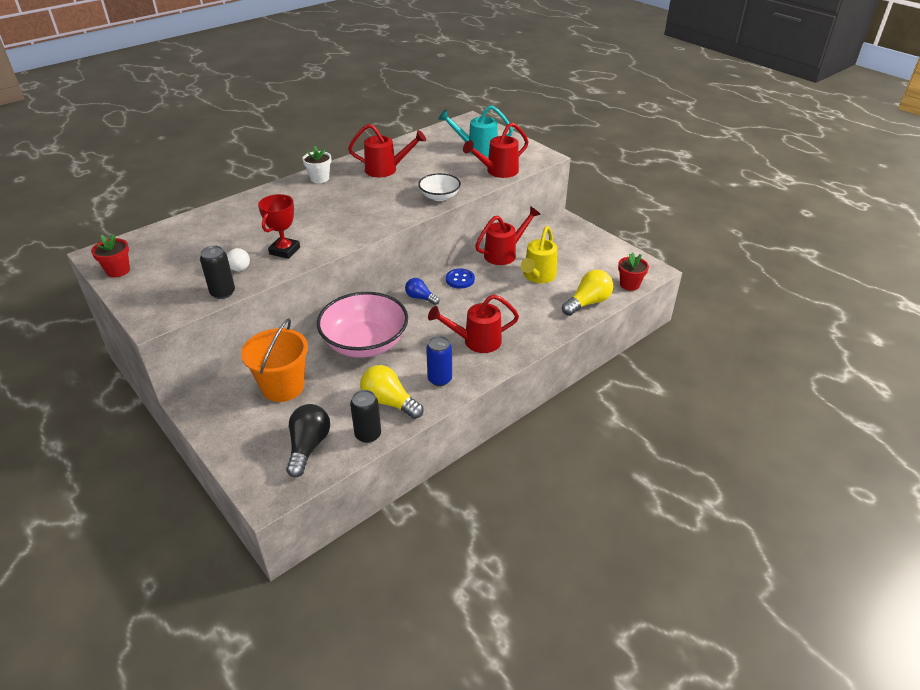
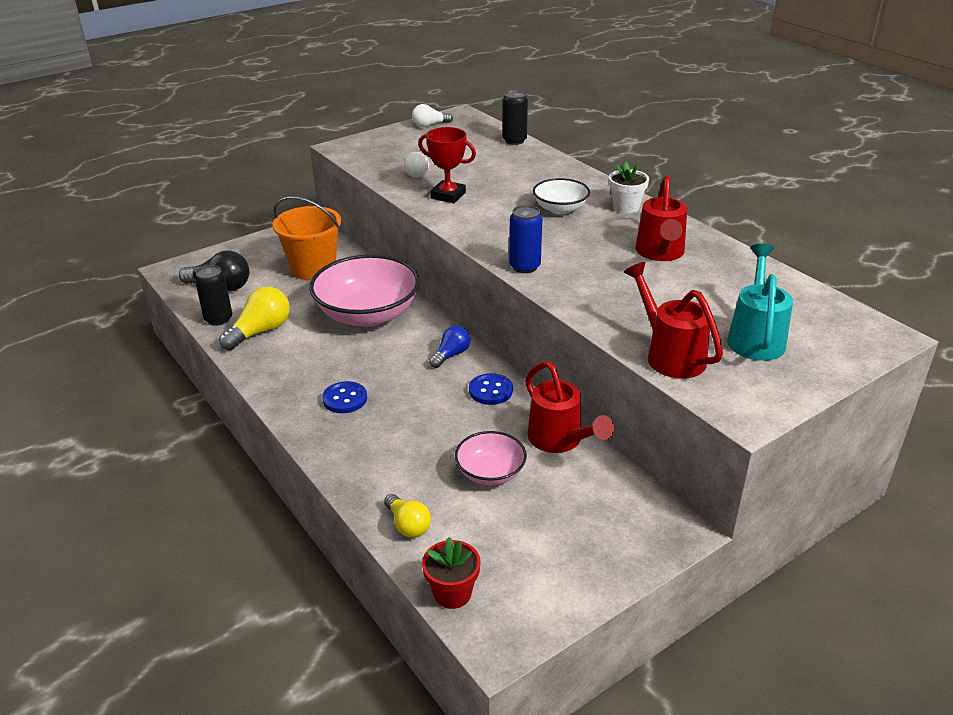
camera: 95 degrees right, 5 degrees down
(118, 270) = (429, 125): red flower pot -> white light bulb
(223, 293) = (375, 171): black can -> black can (514, 140)
(439, 196) = (577, 296): white bowl -> white bowl (560, 209)
(440, 379) = (283, 367): blue can -> blue can (524, 266)
(476, 341) = (345, 399): red watering can -> blue button
(538, 276) = (490, 473): yellow watering can -> pink bowl
(588, 303) = (408, 525): yellow light bulb -> yellow light bulb, size x0.63

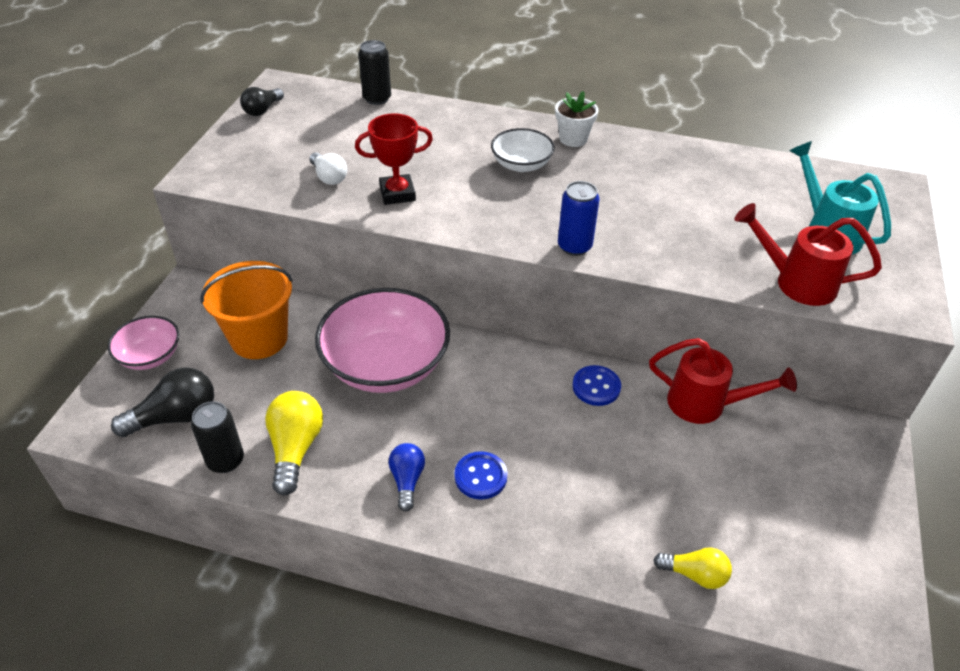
camera: 40 degrees left, 10 degrees up
(429, 125) = (262, 110): white light bulb -> black light bulb
(451, 355) = (518, 368): blue light bulb -> blue light bulb (407, 480)
(452, 593) = (804, 615): red flower pot -> none
(490, 473) = (694, 473): pink bowl -> pink bowl (150, 356)
(660, 253) = (660, 178): red watering can -> none

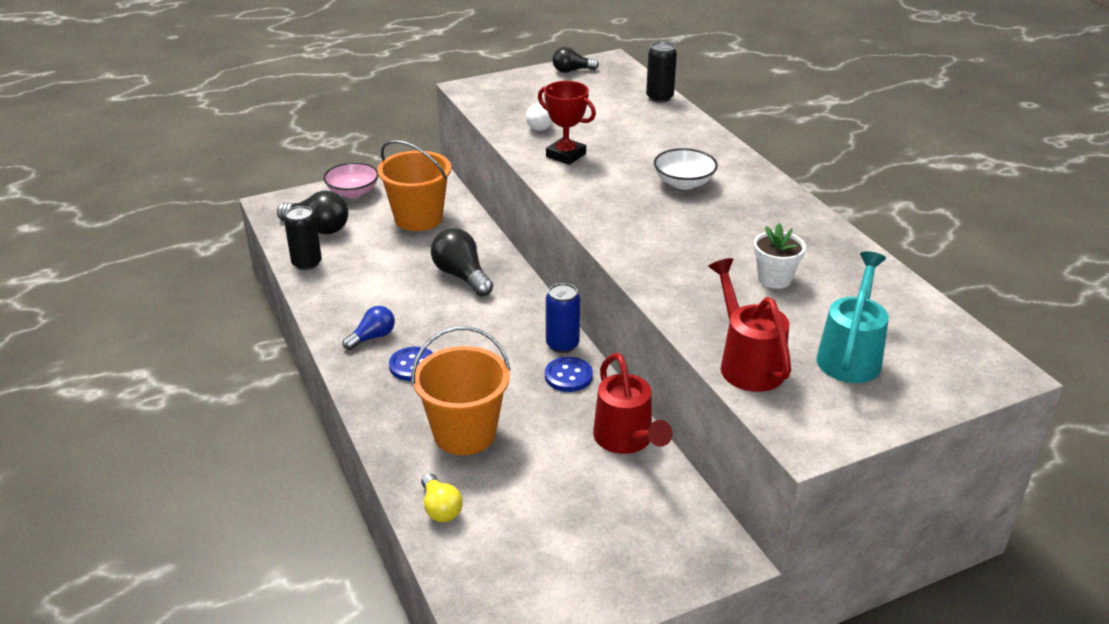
camera: 50 degrees right, 10 degrees down
(295, 449) = (346, 282): yellow light bulb -> none
(386, 365) = (462, 276): pink bowl -> black light bulb
(573, 139) = (758, 188): white flower pot -> white flower pot (774, 279)
(574, 246) = (622, 245): blue can -> blue can (562, 344)
(610, 498) = (465, 433): none -> orange bucket

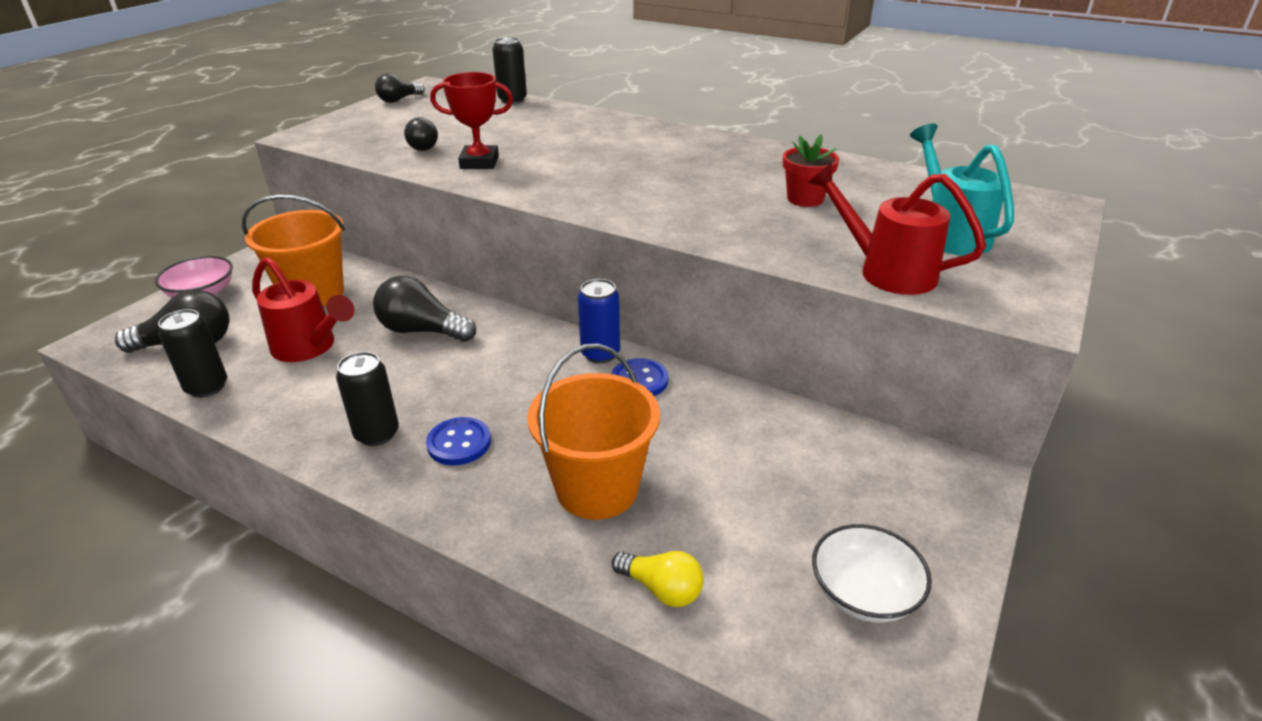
camera: 35 degrees left, 0 degrees up
(372, 337) = (377, 434): blue light bulb -> black can
(541, 125) = (422, 146): white light bulb -> black light bulb
(626, 440) = (763, 415): red watering can -> red watering can (309, 347)
(684, 183) = (623, 153): white bowl -> white bowl (864, 593)
(774, 279) = (805, 199): white flower pot -> red flower pot

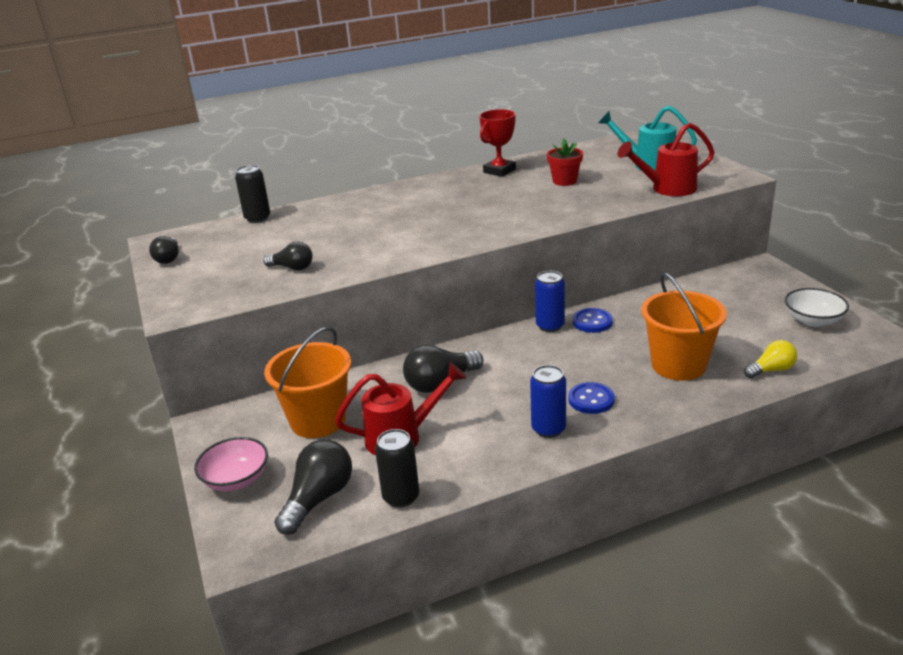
camera: 50 degrees left, 5 degrees down
(377, 434) = (548, 429): black can -> blue can
(479, 162) = (361, 254): red trophy -> red trophy (499, 171)

